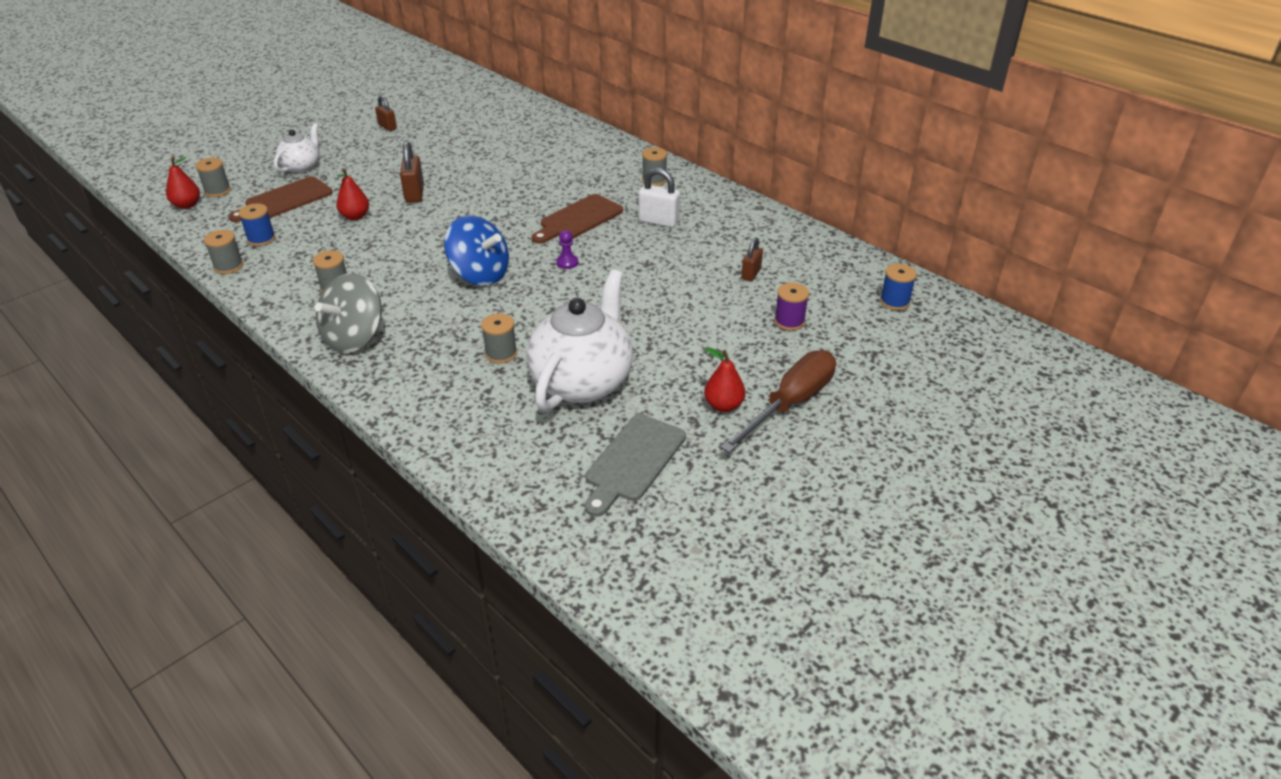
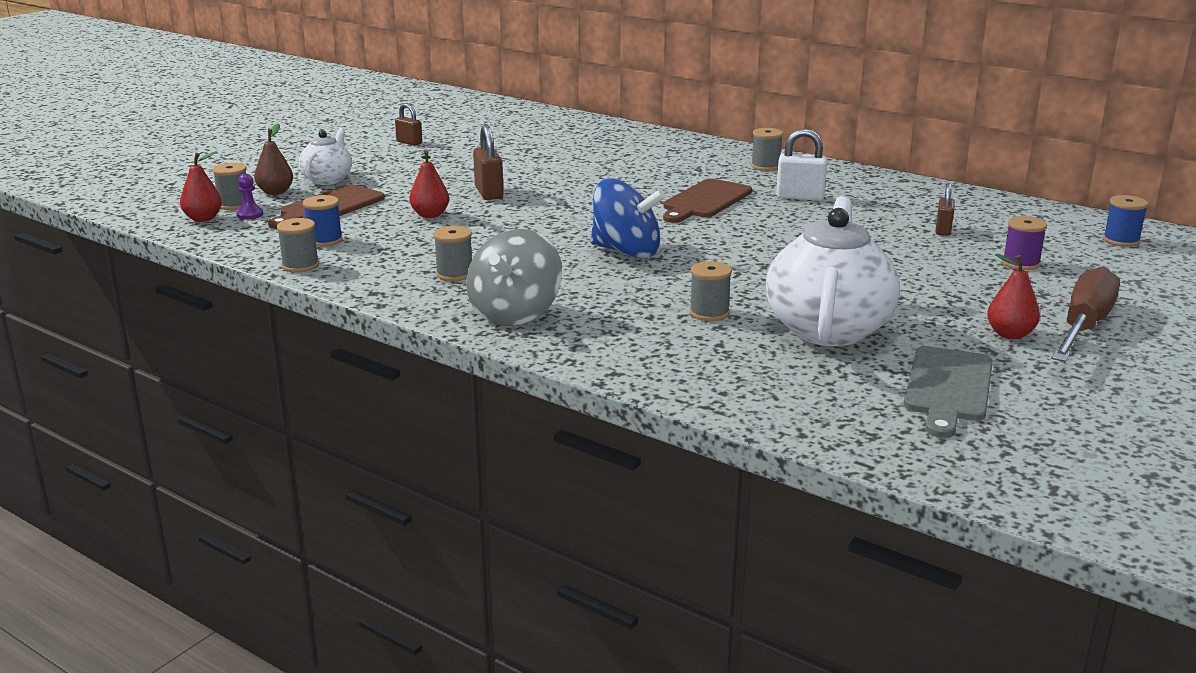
camera: 10 degrees left, 15 degrees down
(255, 178) = (275, 192): none -> brown pear
(567, 262) = (722, 235): purple pawn -> purple pawn (250, 215)

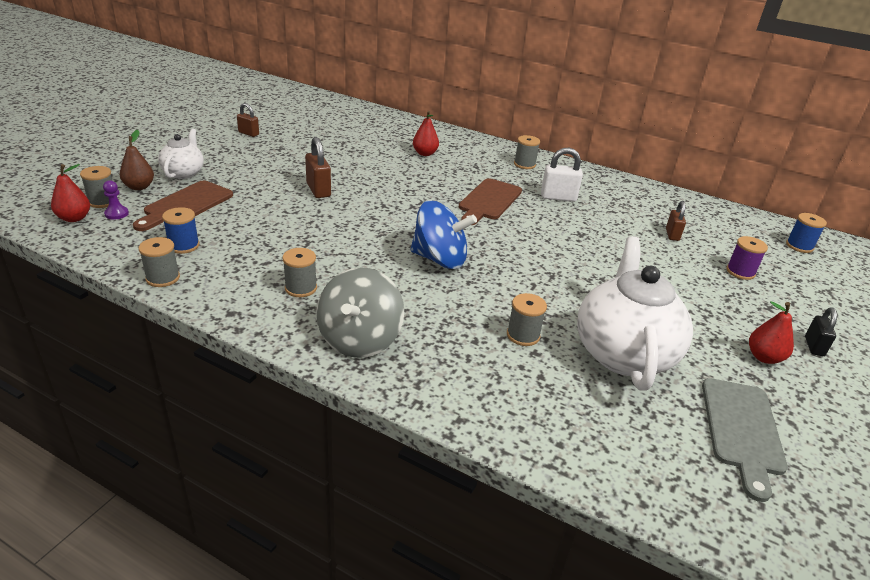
camera: 10 degrees left, 10 degrees up
(430, 215) = (273, 215): red pear -> red pear (425, 153)
(1083, 327) = (814, 346): brown screwdriver -> black padlock

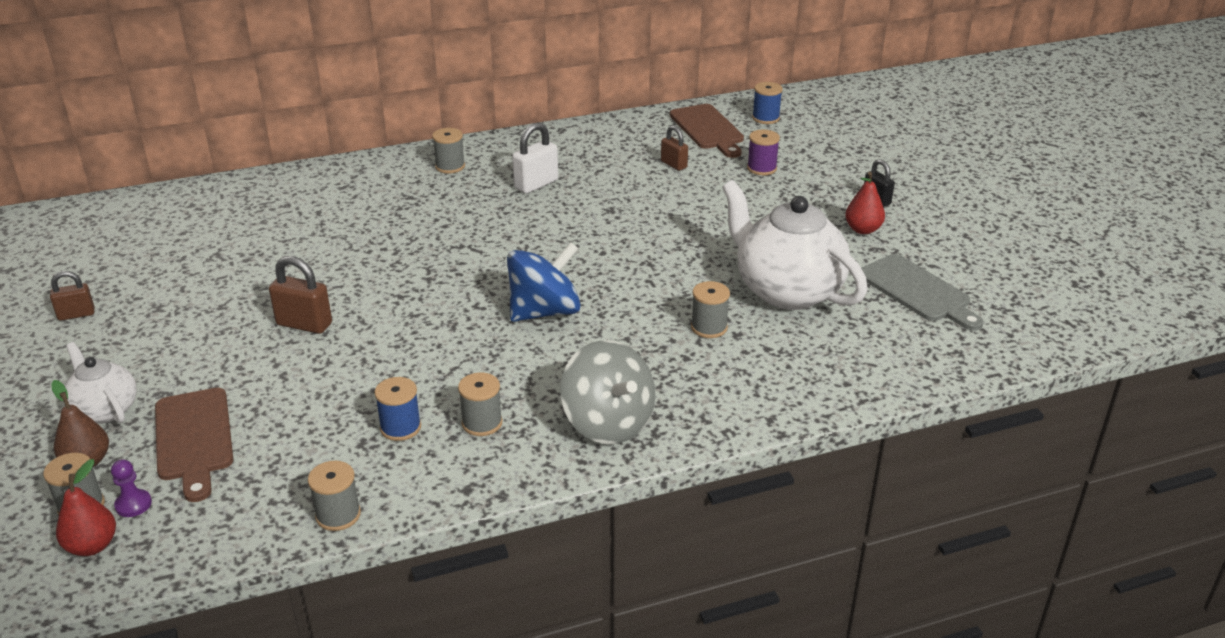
camera: 45 degrees left, 0 degrees up
(184, 246) = (289, 474): blue spool -> blue spool (400, 427)
(425, 153) = (333, 213): red pear -> none
(489, 201) = (486, 227): brown cutting board -> brown cutting board (708, 129)

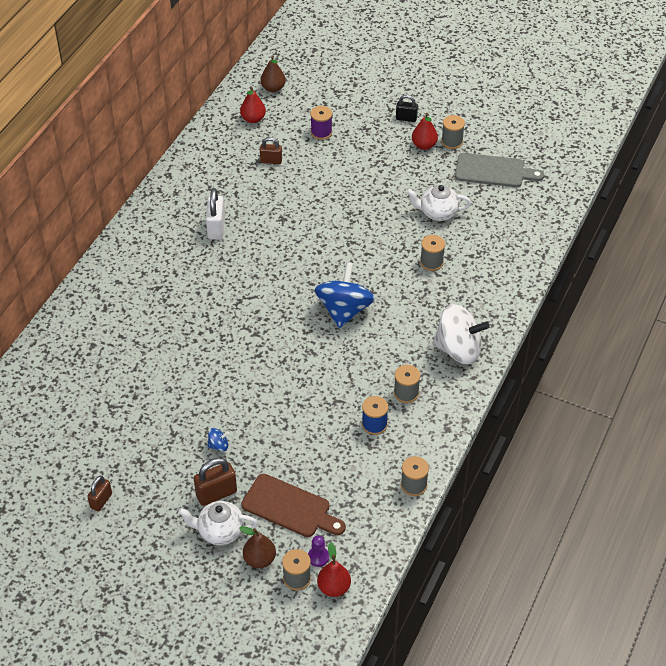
camera: 45 degrees left, 15 degrees up
(236, 341) = (218, 445): none -> blue spinning top
(304, 324) = (237, 409): brown padlock -> brown padlock (216, 494)
(450, 166) = (145, 249): grey spool -> grey spool (452, 142)
(608, 423) = (458, 349): grey spinning top -> white spinning top
(708, 129) = (253, 119): brown cutting board -> red pear
(765, 118) = (273, 88): blue spool -> brown pear
(787, 291) = (437, 213): white teapot -> white teapot, size x0.54

